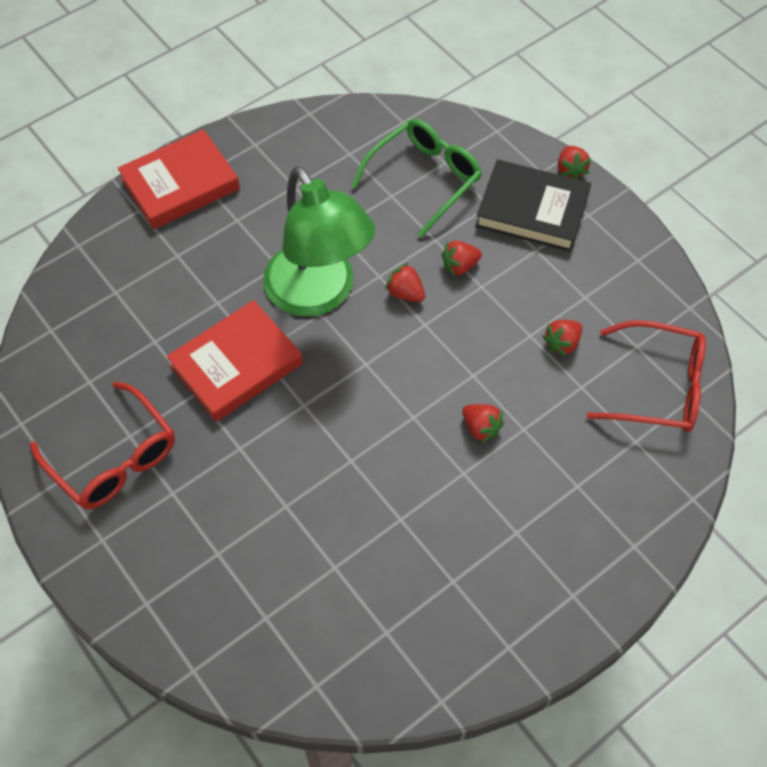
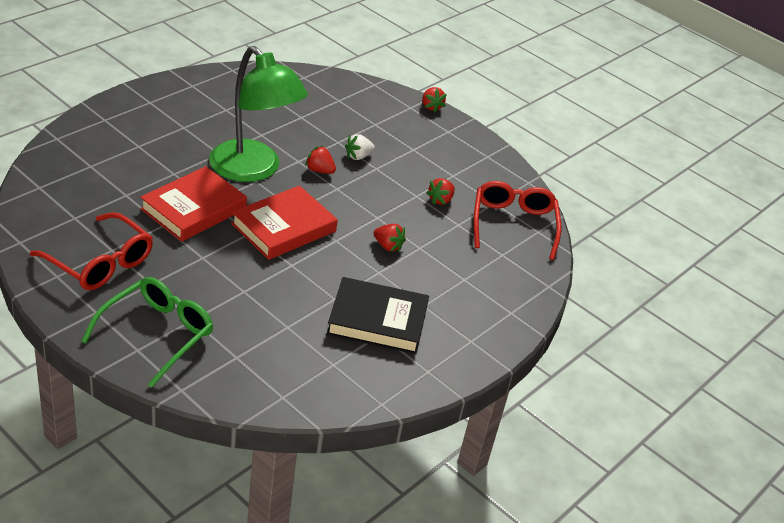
camera: 15 degrees left, 20 degrees down
(180, 184) = (136, 106): red book -> red book (284, 227)
(424, 179) = (324, 108): green glasses -> green glasses (157, 334)
(459, 266) = (358, 156): red strawberry -> white strawberry
(532, 210) = (407, 127): black book -> black book (377, 321)
(658, 387) = (513, 224): red glasses -> red glasses turned 90 degrees counterclockwise

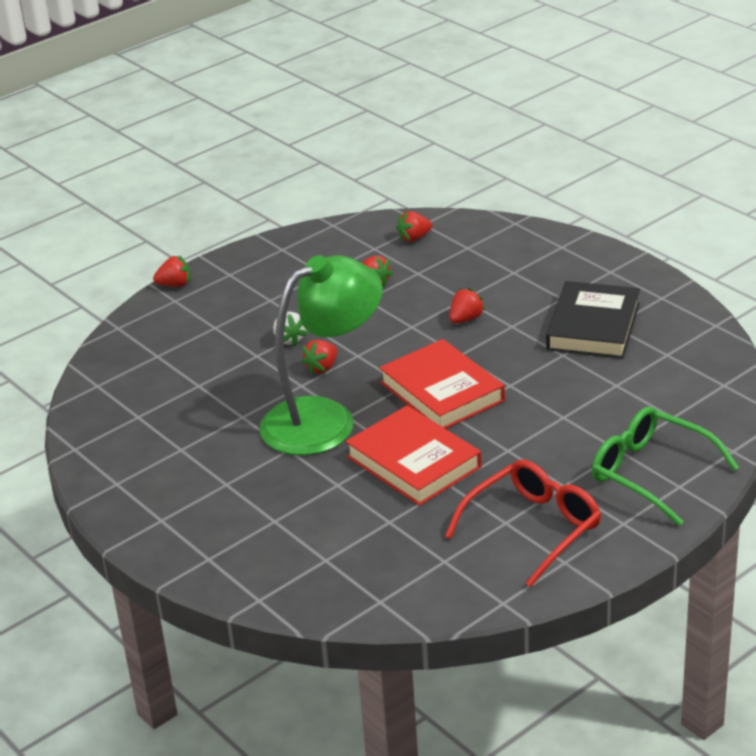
camera: 75 degrees left, 5 degrees down
(513, 224) = (414, 238): red glasses -> red strawberry

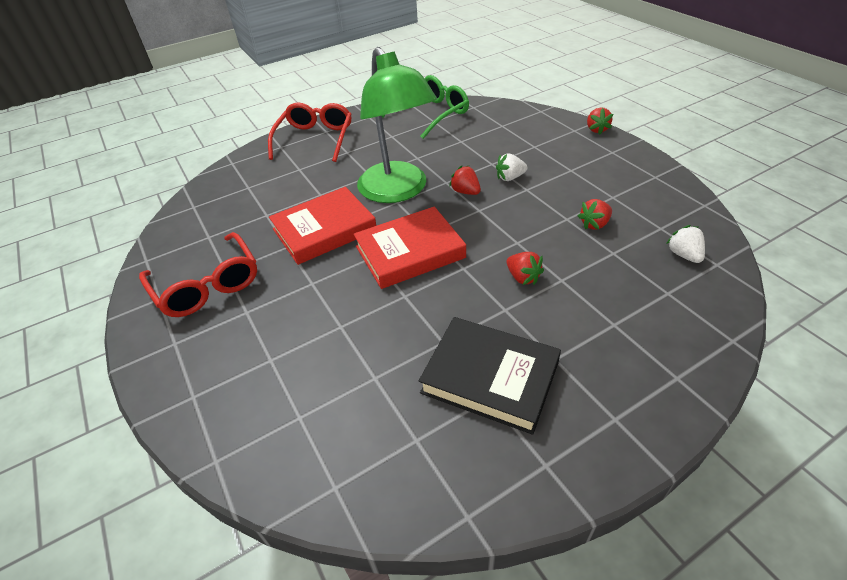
camera: 100 degrees right, 10 degrees up
(187, 525) = (315, 139): none -> red glasses
(414, 238) = (684, 255): red strawberry -> white strawberry
(651, 473) = (223, 377): green glasses -> green glasses (431, 114)

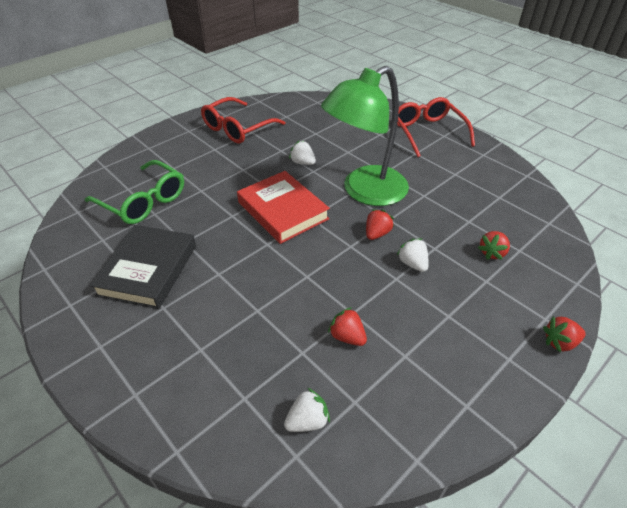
camera: 75 degrees right, 0 degrees up
(315, 139) = (427, 132): red glasses -> red glasses turned 105 degrees counterclockwise
(324, 230) = (302, 163): red book -> white strawberry
(431, 114) = (513, 193): green glasses -> green glasses (143, 201)
(523, 277) = (258, 282): red strawberry -> red strawberry (492, 253)

